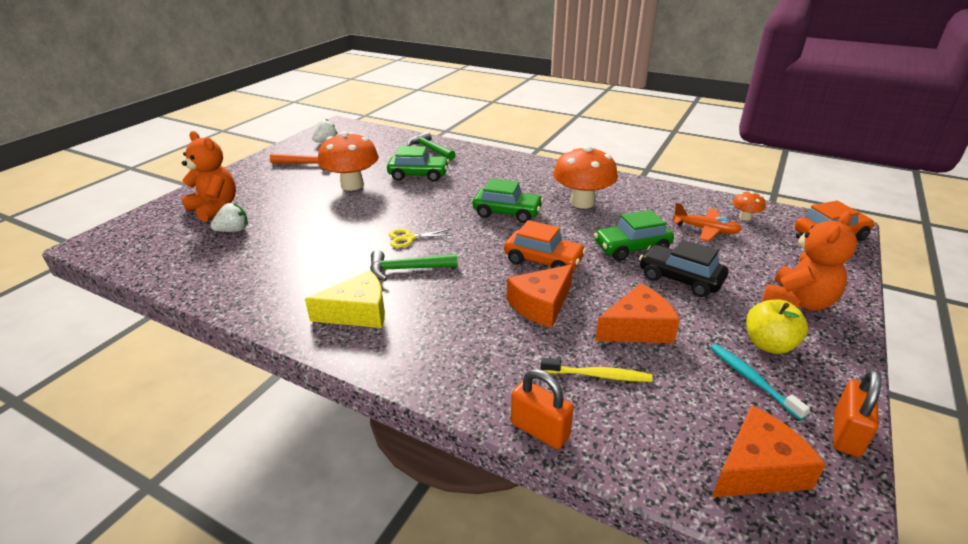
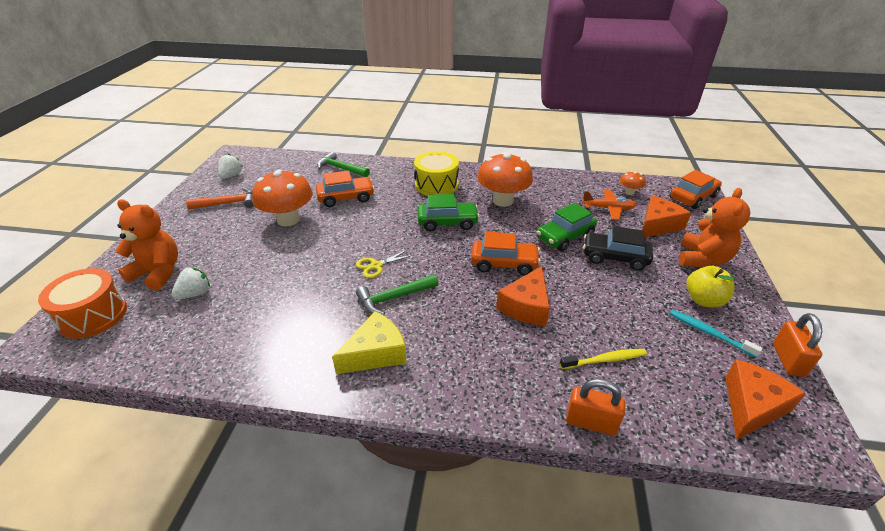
camera: 20 degrees left, 5 degrees up
(145, 231) = (93, 315): none -> orange drum
(418, 175) = (346, 198): green car -> orange car
(518, 177) = (436, 185): none -> yellow drum
(637, 328) = (609, 309): orange cheese -> orange cheese (658, 225)

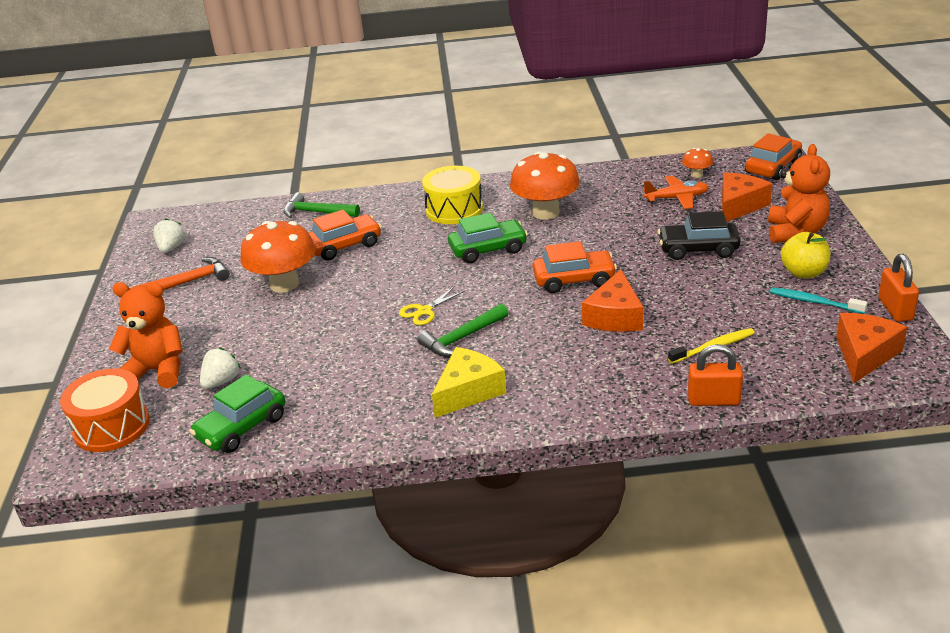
camera: 10 degrees left, 5 degrees down
(565, 237) = (634, 239): green car -> green car (242, 427)

